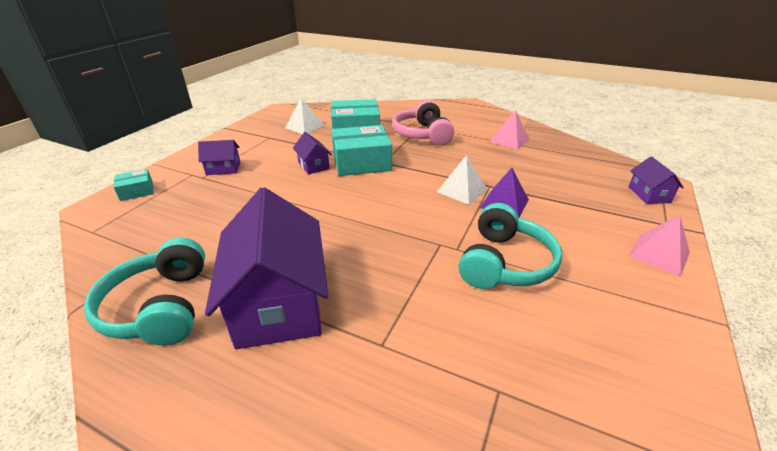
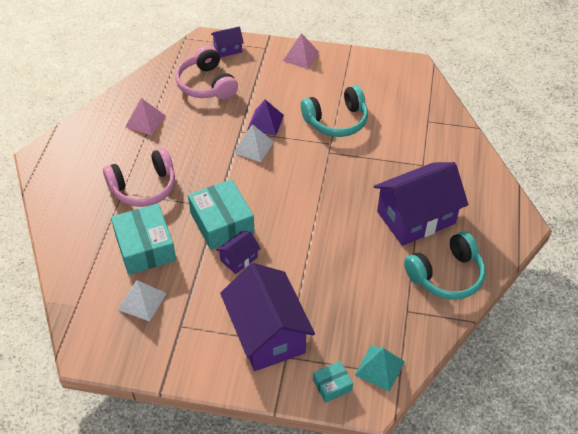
camera: 105 degrees left, 15 degrees up
(116, 220) = (379, 368): none -> turquoise pyramid
(137, 191) = (332, 385): turquoise box -> turquoise box turned 75 degrees counterclockwise
(223, 168) = (267, 333): purple house -> purple house, size x2.17
(504, 263) = (336, 121): turquoise headphones -> turquoise headphones turned 150 degrees clockwise
(572, 174) = (206, 84): none -> pink headphones

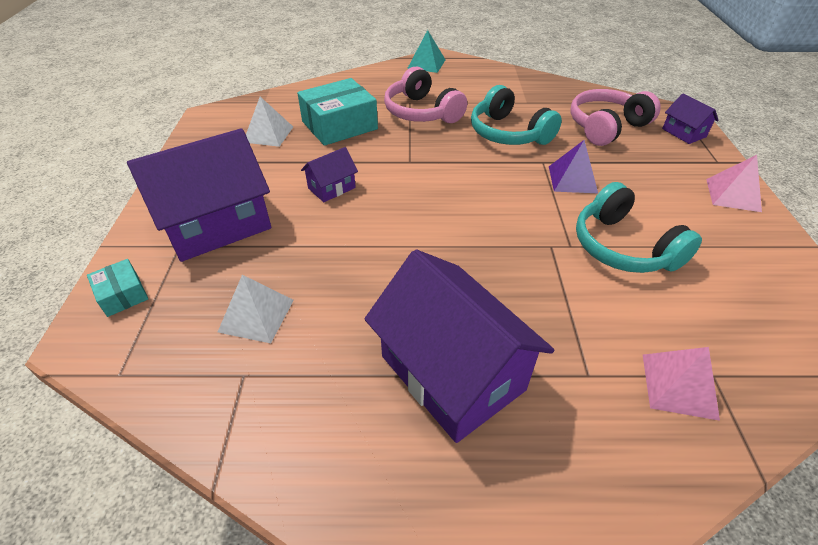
camera: 80 degrees right, 5 degrees down
(145, 121) = (518, 99): pink pyramid -> pink pyramid (679, 386)
(222, 223) = (385, 168): turquoise box -> none
(239, 259) = (331, 188): purple house -> purple house turned 75 degrees counterclockwise
(253, 147) = (521, 175): white pyramid -> white pyramid (256, 315)
(379, 368) = (138, 346): turquoise pyramid -> turquoise pyramid (426, 64)
(446, 275) = (323, 433): turquoise headphones -> turquoise headphones (508, 133)

